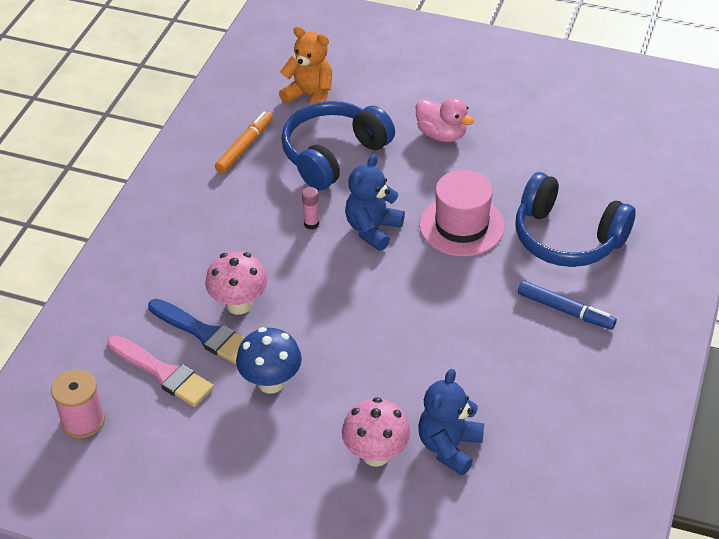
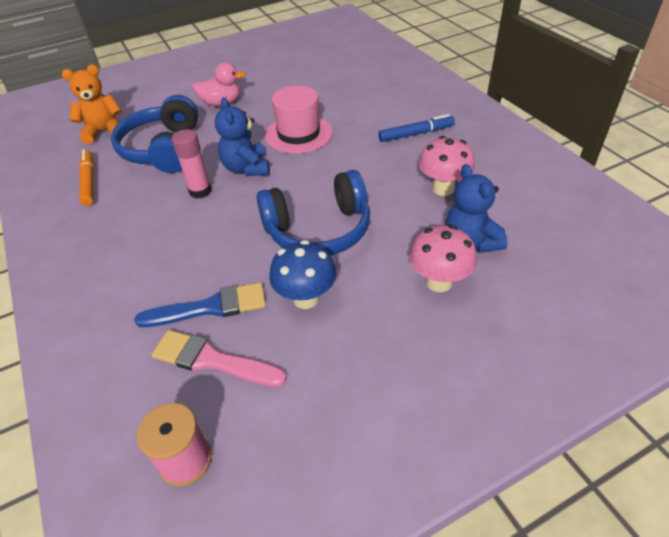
camera: 45 degrees left, 0 degrees up
(163, 373) = (212, 360): pink brush -> pink brush turned 150 degrees counterclockwise
(239, 304) = (212, 270): pink mushroom -> pink mushroom (443, 188)
(311, 224) = (200, 191): pink glue stick -> pink glue stick, size x1.62
(567, 238) = (364, 105): blue headphones -> blue headphones (318, 230)

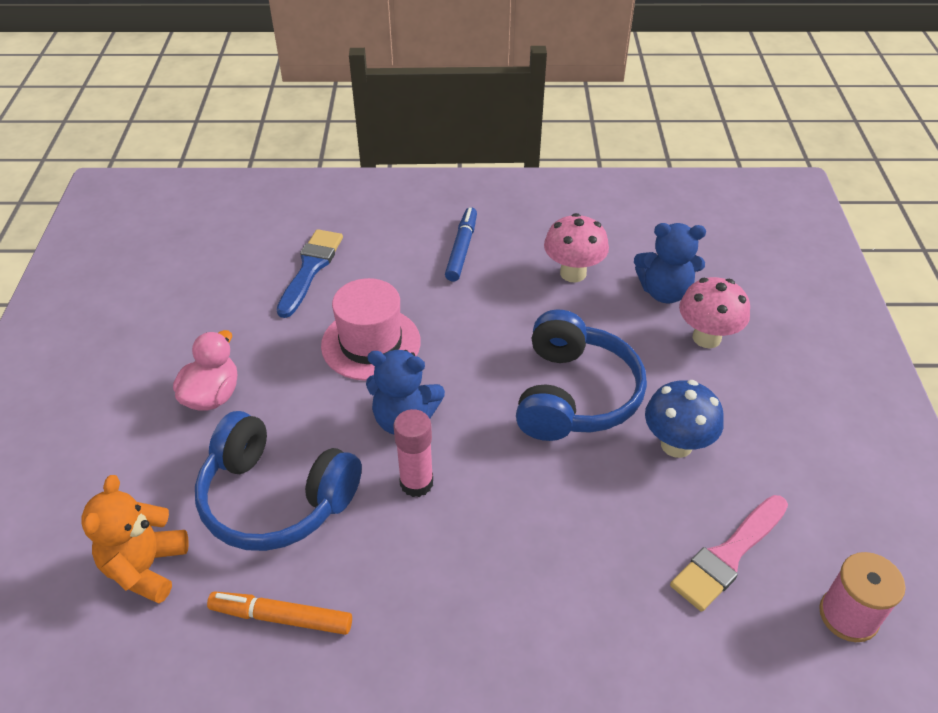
camera: 65 degrees left, 0 degrees up
(210, 307) = (646, 534): blue brush -> blue brush (310, 269)

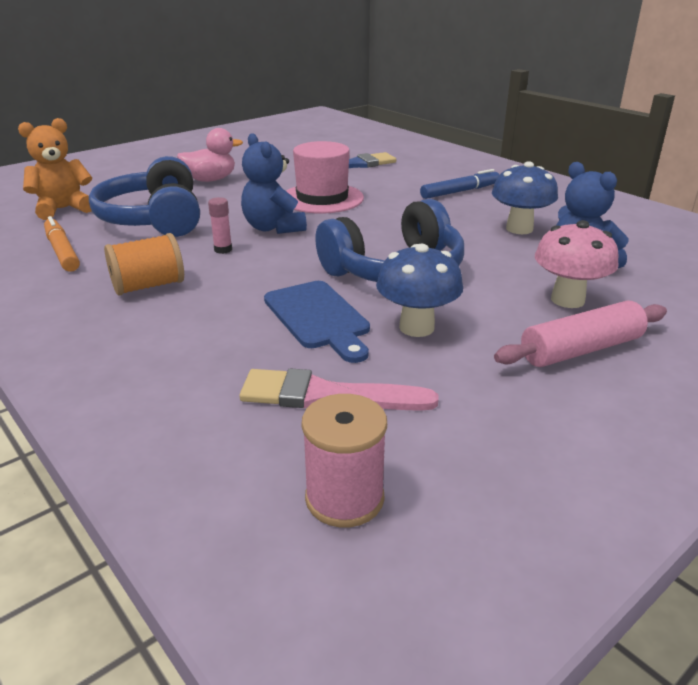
camera: 50 degrees right, 15 degrees down
(416, 483) = (223, 250): pink glue stick -> pink glue stick, size x0.62
(444, 579) = (149, 286): none -> orange spool
(573, 273) = (519, 229): pink mushroom -> blue mushroom
(612, 492) = (319, 318): none -> blue cutting board
(773, 383) = (581, 350): none -> pink rolling pin

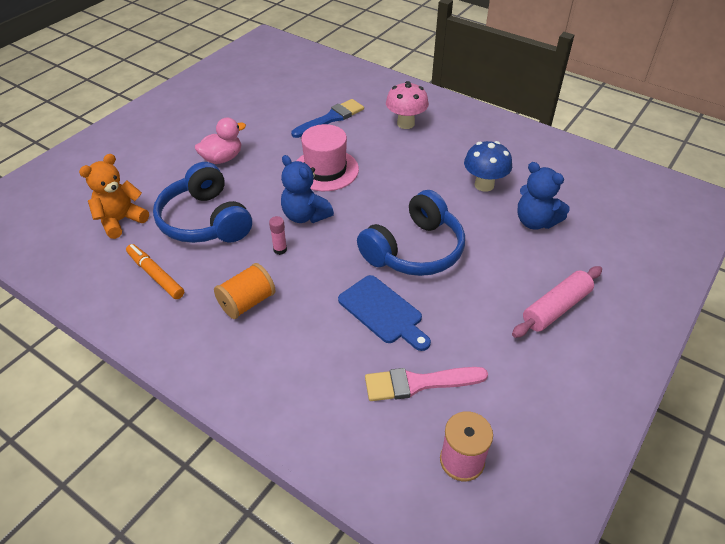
camera: 15 degrees left, 15 degrees up
(416, 327) = (450, 308): blue mushroom -> none
(460, 191) = (427, 143): blue marker -> none
(567, 300) = (536, 260): pink mushroom -> pink mushroom (405, 123)

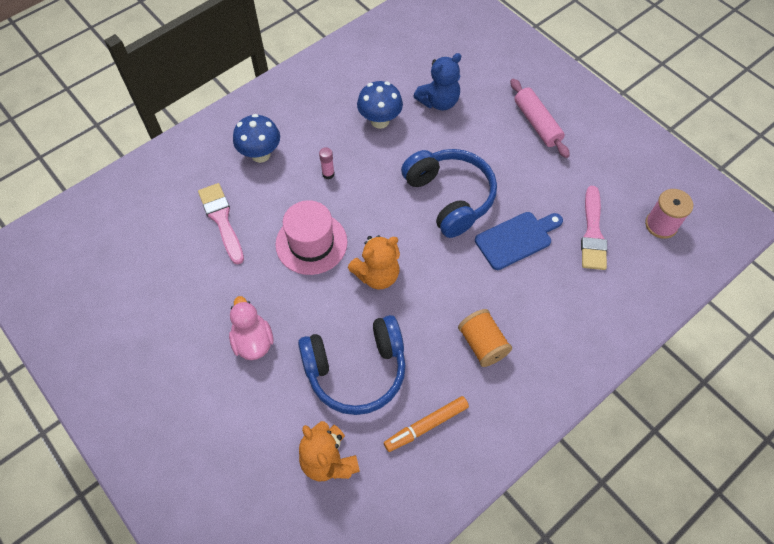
camera: 75 degrees left, 15 degrees up
(280, 249) = (420, 305): pink glue stick -> pink glue stick (328, 174)
(305, 215) = (377, 275): blue teddy bear -> orange teddy bear
(331, 118) = (221, 220): blue brush -> pink brush
(405, 123) = (260, 154): pink mushroom -> blue mushroom

